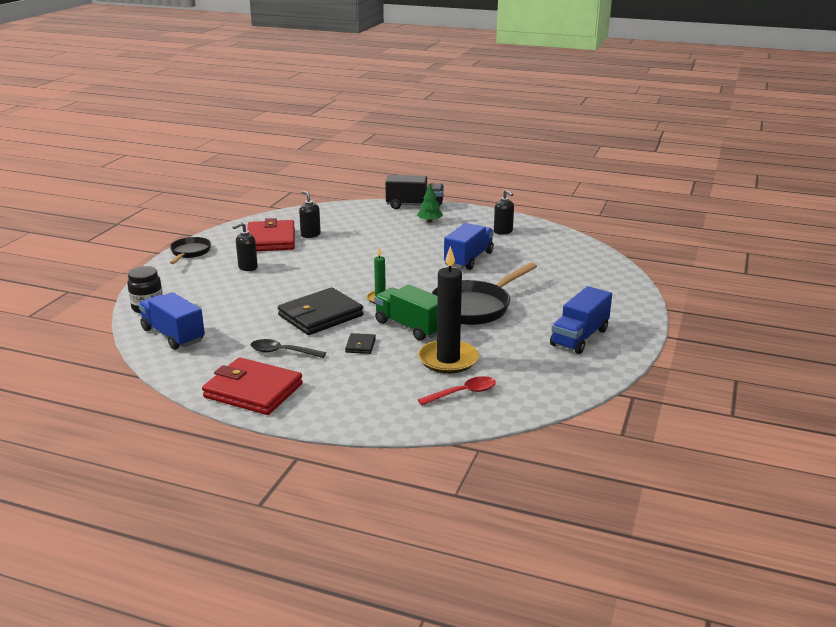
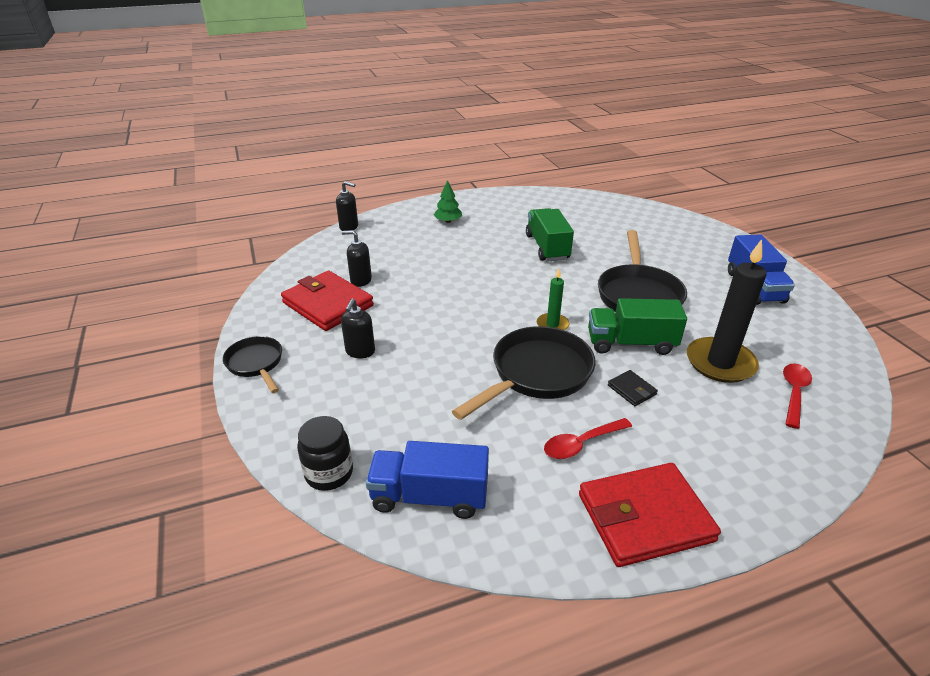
camera: 40 degrees left, 10 degrees up
(282, 352) = (581, 444): black spoon -> red spoon
(320, 315) = (536, 374): black wallet -> black pan
(414, 206) = (407, 210): black truck -> none
(468, 259) = (547, 247): blue truck -> green truck
(503, 231) = (524, 209): black soap dispenser -> black soap dispenser (349, 227)

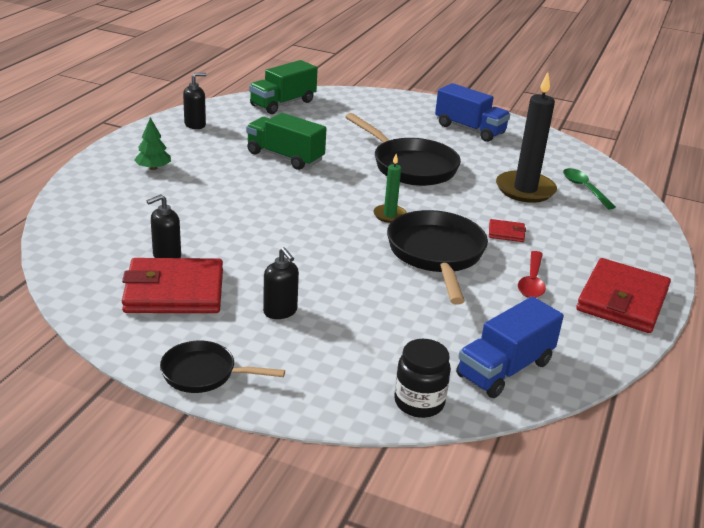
camera: 50 degrees left, 5 degrees down
(349, 227) = (53, 214): black soap dispenser -> black soap dispenser (195, 125)
(631, 343) = (459, 203): green truck -> green truck (283, 103)
(631, 390) = (506, 233): black wallet -> red wallet
(794, 393) = (584, 189): red spoon -> green spoon

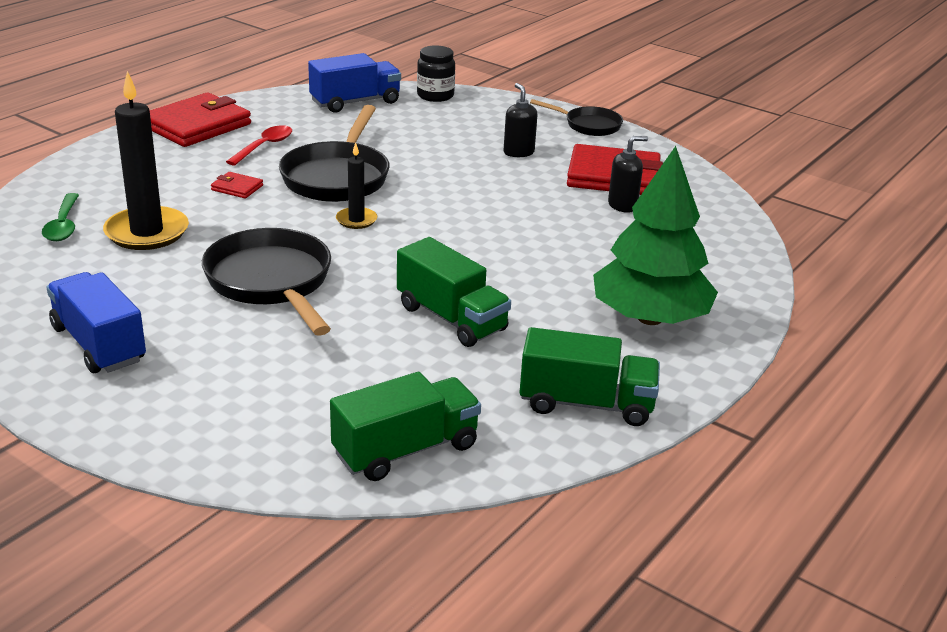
camera: 165 degrees left, 0 degrees up
(153, 168) = (650, 318): green tree -> green tree, size x2.32
(195, 125) = (586, 404): black soap dispenser -> green truck
(389, 215) = (356, 220): green candle -> black candle

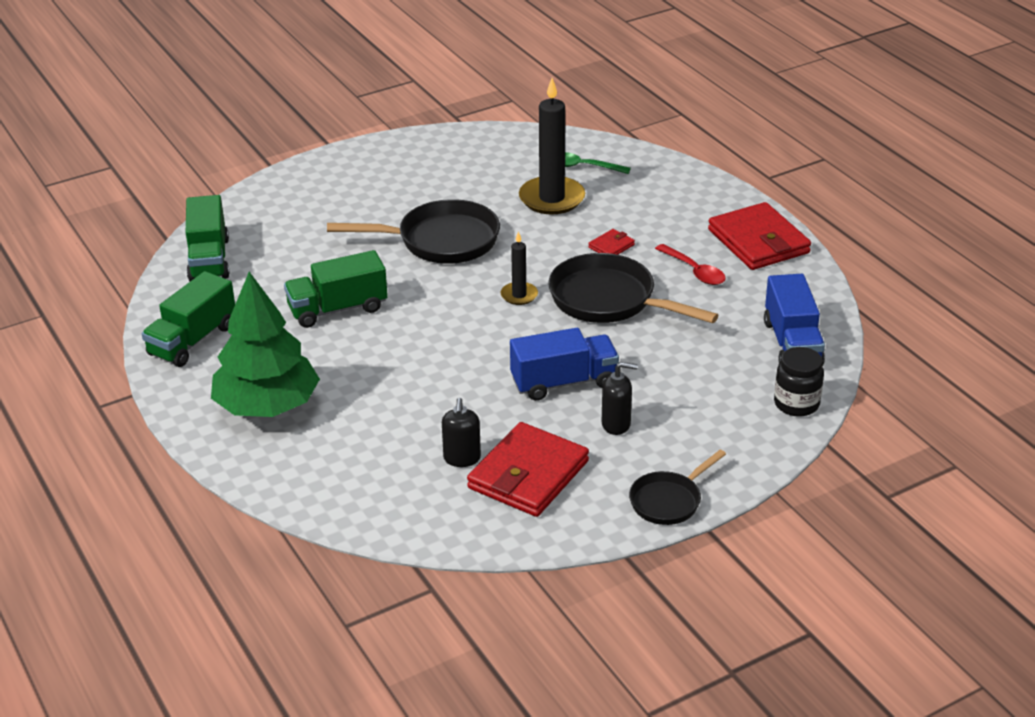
camera: 115 degrees right, 5 degrees up
(99, 344) = (405, 170): blue truck -> blue truck (564, 382)

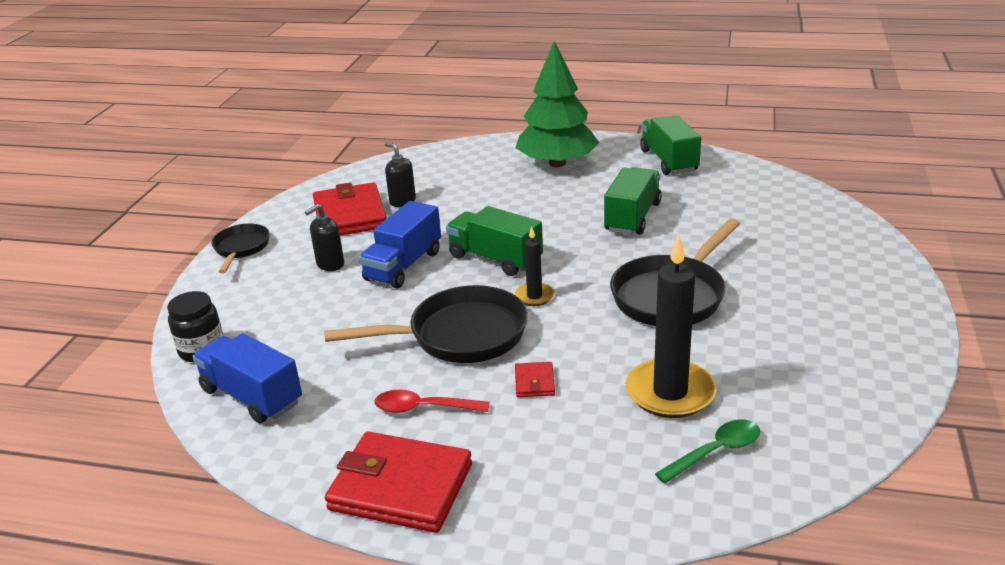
camera: 135 degrees right, 5 degrees down
(209, 259) = (776, 192): green truck -> green truck (495, 259)

